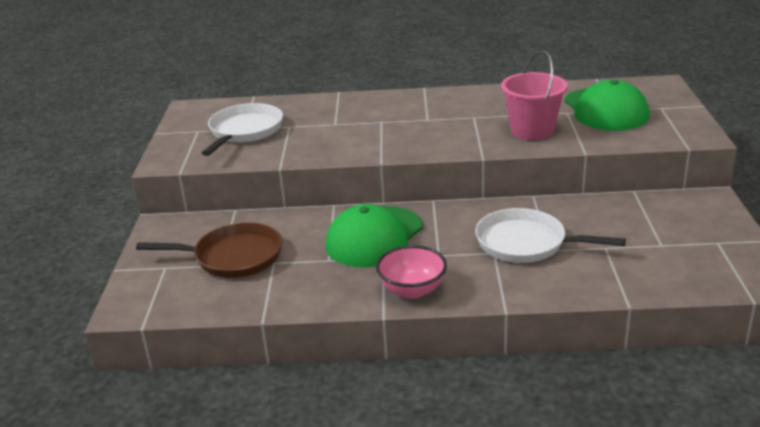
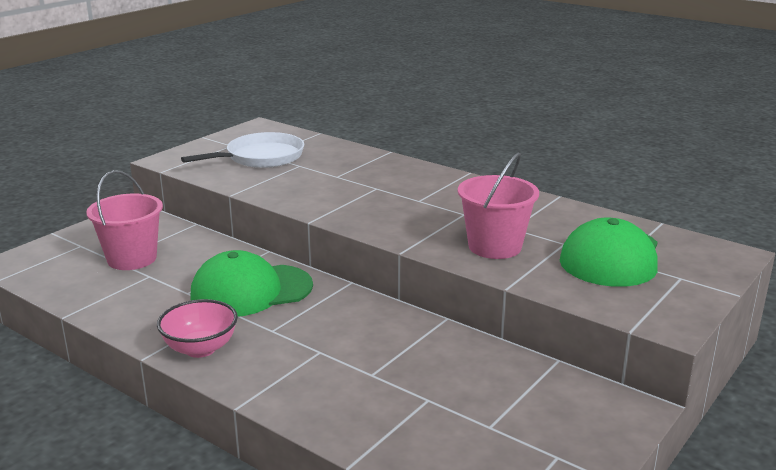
camera: 35 degrees right, 5 degrees down
(233, 257) = (132, 259): brown pan -> pink bucket
(526, 243) = (362, 358): white pan -> none

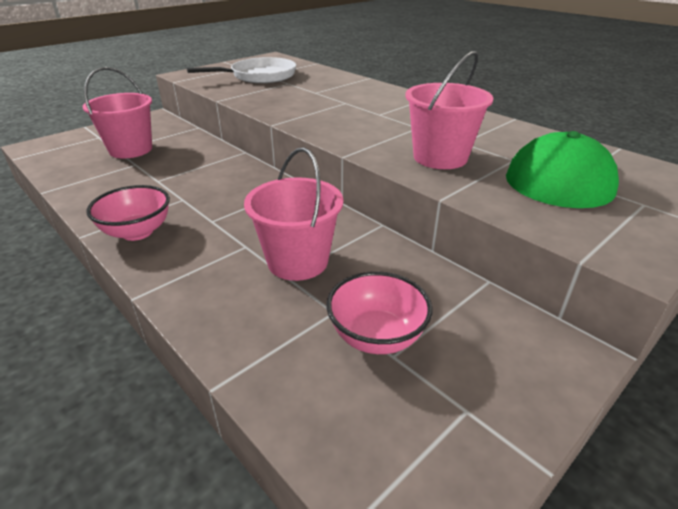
camera: 10 degrees right, 10 degrees up
(251, 291) = (212, 183): green cap -> none
(377, 360) = (297, 261): none -> pink bucket
(472, 414) = (376, 336): none -> pink bowl

